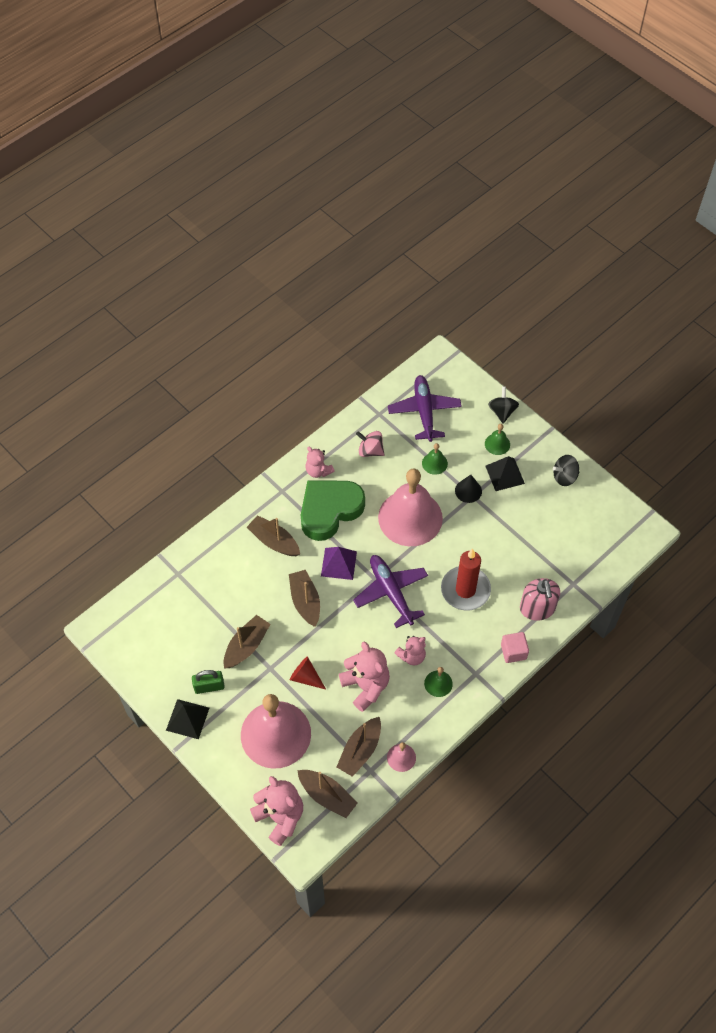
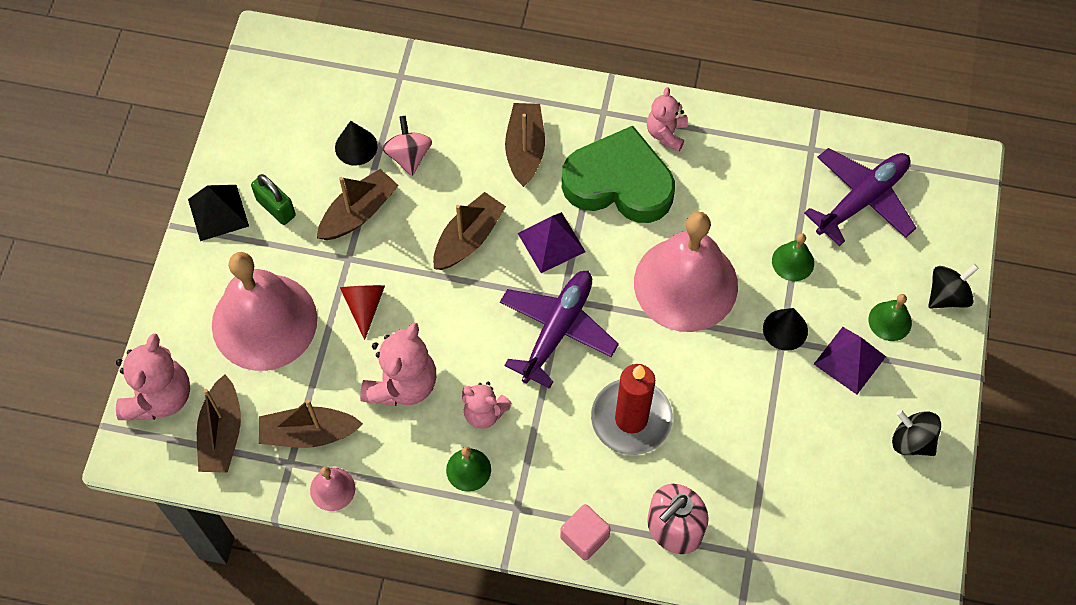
camera: 55 degrees right, 5 degrees up
(204, 622) = (356, 146): none -> black cone
(246, 646) = (358, 213): brown boat -> brown boat turned 45 degrees counterclockwise
(370, 450) = (746, 173): pink spinning top -> pink spinning top (408, 156)
(505, 474) = (849, 360): black pyramid -> purple pyramid

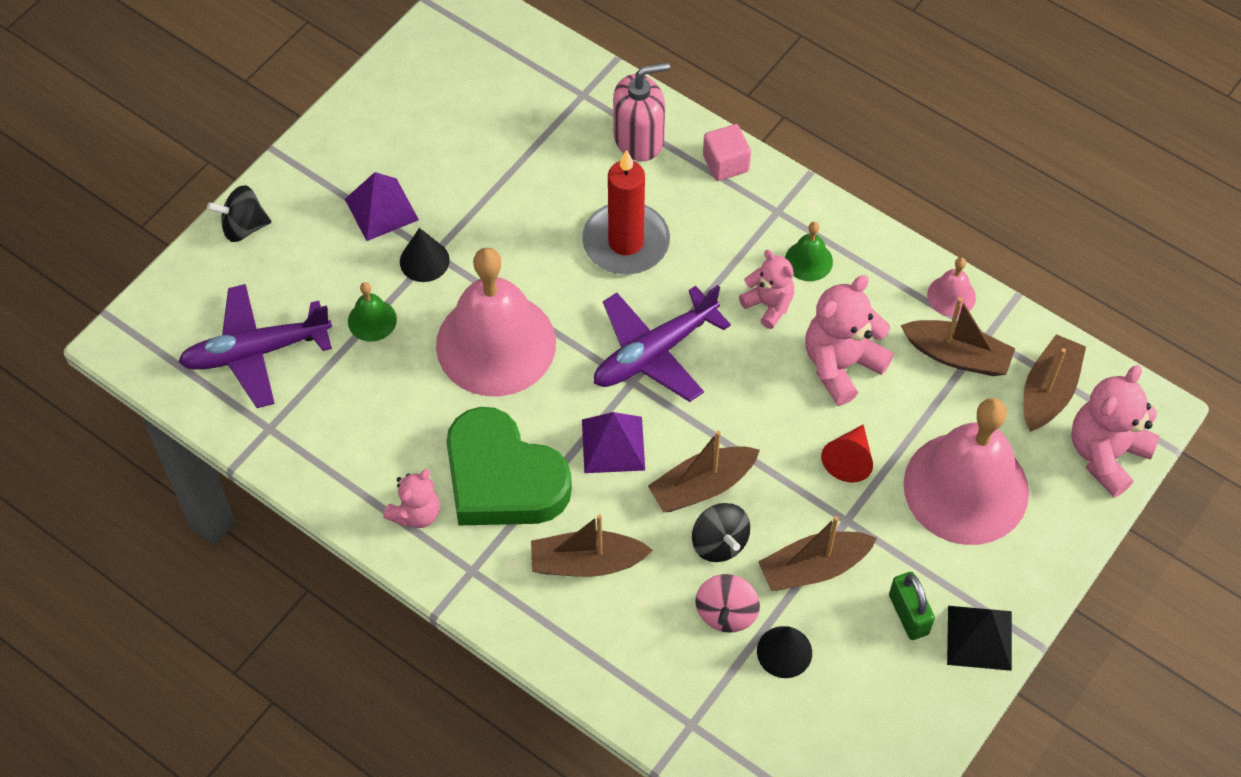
camera: 155 degrees left, 5 degrees down
(525, 149) = (587, 562): brown boat -> brown boat turned 60 degrees clockwise
(890, 321) = (317, 227): green bell -> none
(912, 441) = (374, 122): black spinning top -> black spinning top (719, 543)

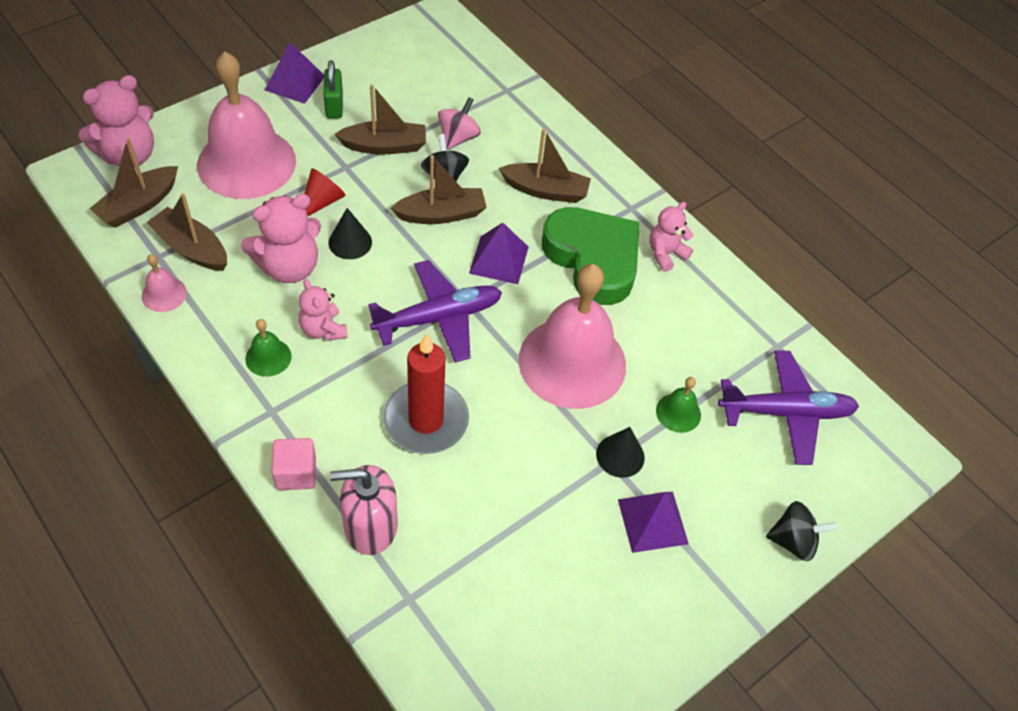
camera: 170 degrees left, 5 degrees down
(784, 652) = (428, 108): black cone -> black cone (350, 242)
(979, 637) = (295, 82): black pyramid -> purple pyramid

